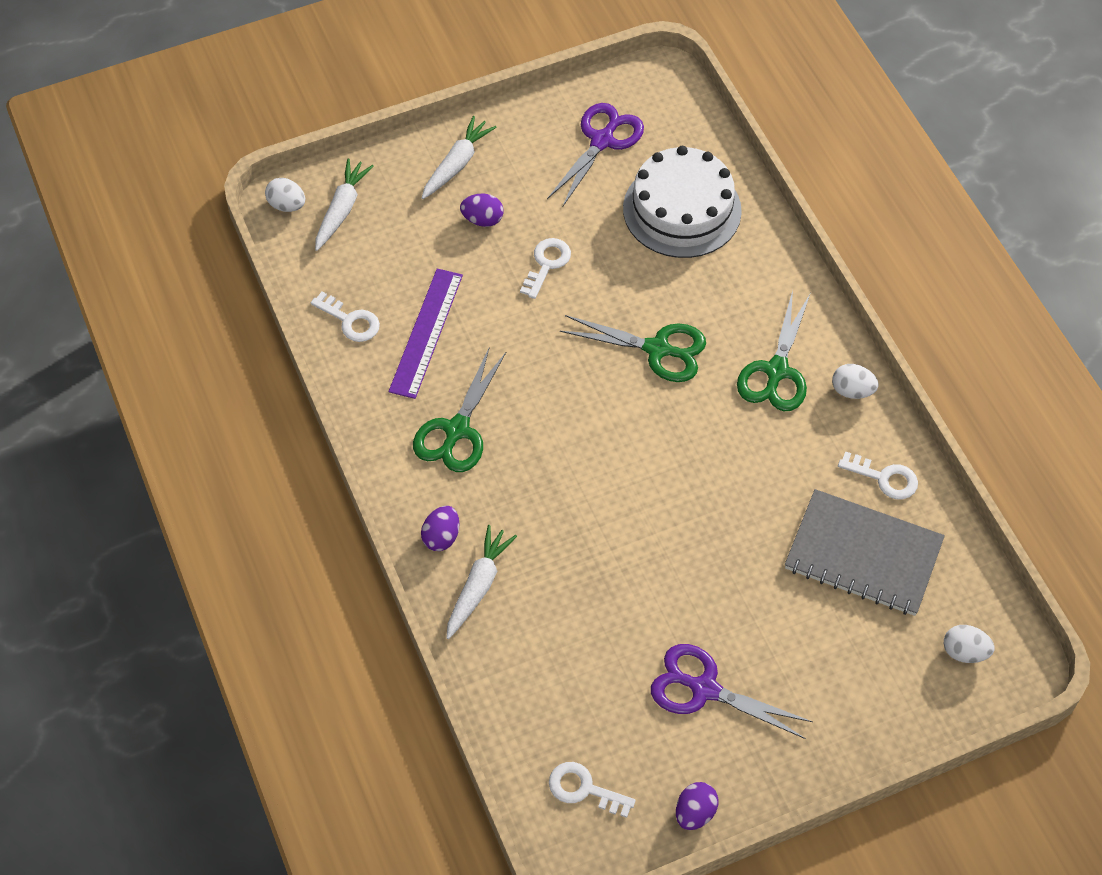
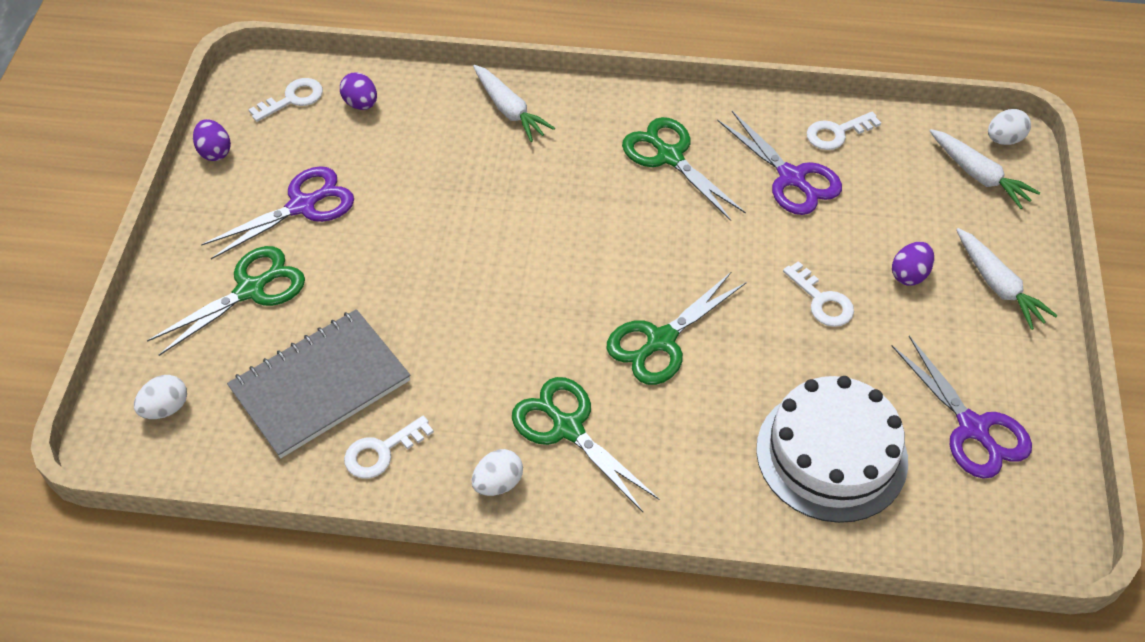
camera: 120 degrees right, 5 degrees down
(426, 332) = (791, 178): purple ruler -> purple scissors
(441, 537) = (571, 106): purple egg -> purple egg (361, 104)
(817, 668) = (251, 290): none -> green scissors

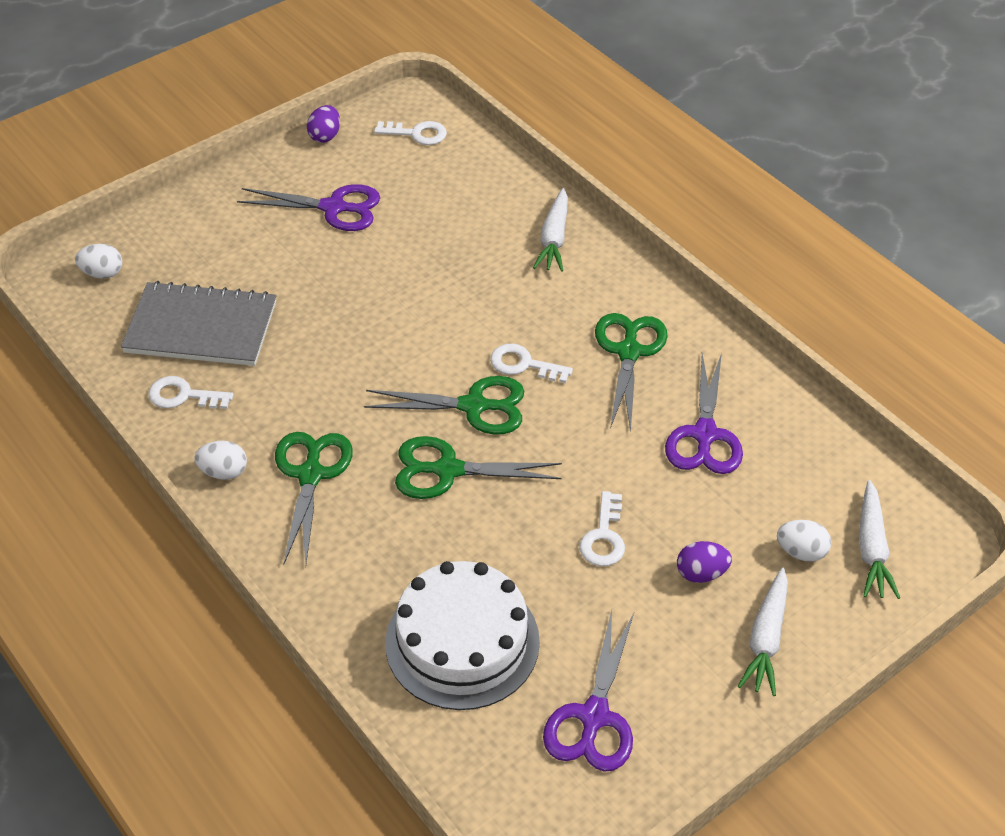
camera: 45 degrees right, 5 degrees down
(251, 290) = (236, 238): green scissors -> green scissors (474, 406)
(361, 104) = (457, 166): purple egg -> none
(836, 133) = (790, 429): white key -> white key (523, 364)
(1004, 139) = (937, 539): white egg -> white egg (801, 552)

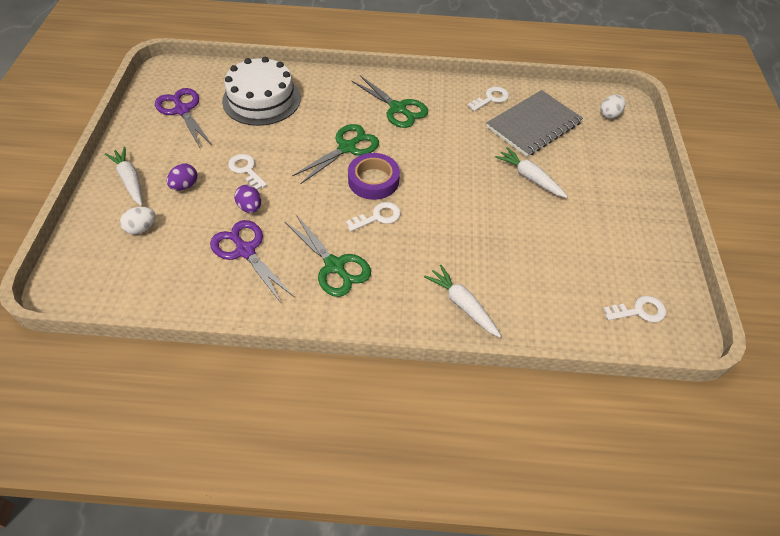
camera: 130 degrees right, 5 degrees up
(224, 472) = (430, 87): white egg -> none
(325, 136) = (673, 262): purple egg -> purple egg (250, 207)
(333, 208) = (590, 223): purple scissors -> none
(417, 133) = (639, 311): white key -> white key turned 150 degrees counterclockwise
(474, 406) = (373, 180): green scissors -> purple tape
(872, 549) = (103, 255): white carrot -> white carrot (529, 177)

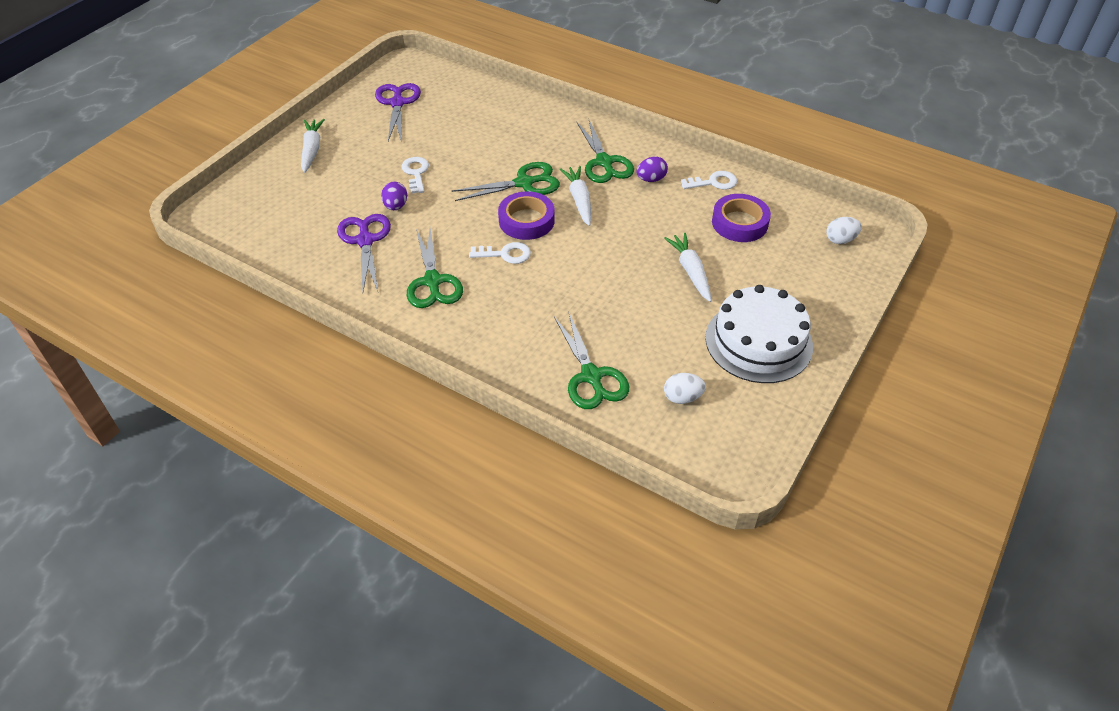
camera: 30 degrees right, 5 degrees down
(141, 228) = (294, 192): white egg -> white egg (682, 397)
(185, 186) = (353, 169): purple egg -> purple egg (651, 179)
(261, 99) = (476, 114): white cake -> white cake (758, 342)
(462, 304) = (524, 357): white carrot -> white carrot (579, 200)
(525, 298) = (591, 376): none -> green scissors
(533, 125) = (739, 223): grey notebook -> purple tape
(639, 311) = (701, 434): white key -> none

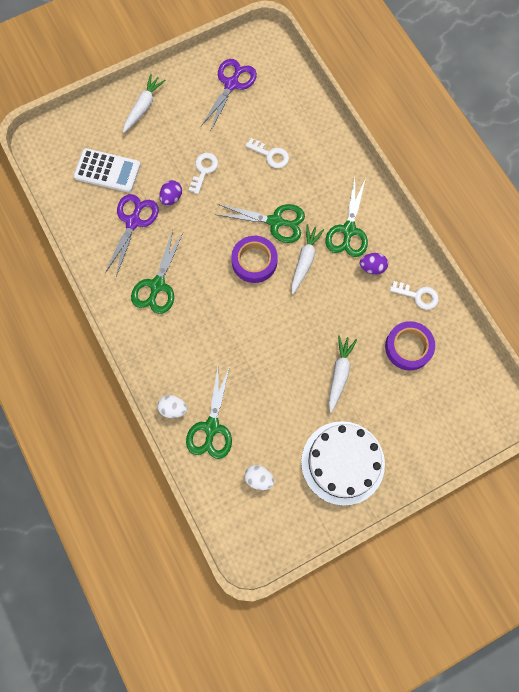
camera: 30 degrees right, 25 degrees up
(305, 212) = (107, 171): none -> white calculator
(505, 254) = (220, 286): white key -> white key (271, 155)
(840, 240) = (472, 405): white egg -> white egg (173, 408)

